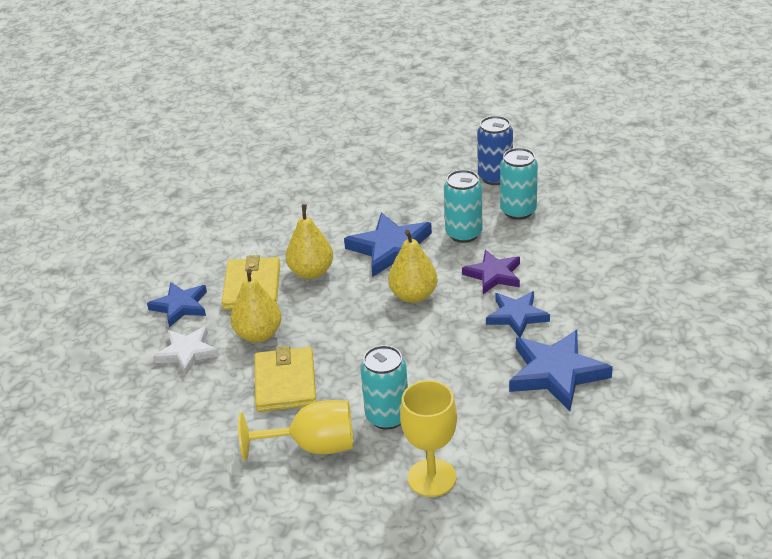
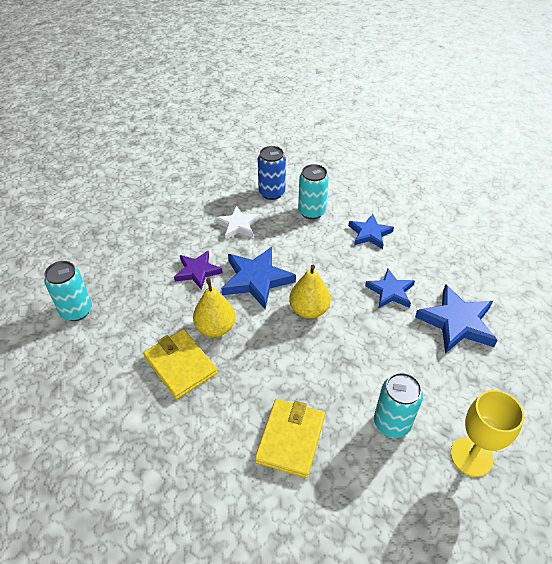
camera: 40 degrees left, 10 degrees up
(180, 306) = (134, 416): blue star -> blue star (369, 234)
(187, 352) = (183, 458): white star -> white star (238, 225)
(258, 334) = (227, 406): yellow pear -> none
(285, 383) = (290, 438): yellow wallet -> yellow wallet turned 60 degrees clockwise
(313, 446) = (367, 485): yellow goblet -> none
(464, 234) = (294, 244): turquoise can -> turquoise can (76, 311)
(493, 275) = (344, 267): purple star -> purple star (197, 271)

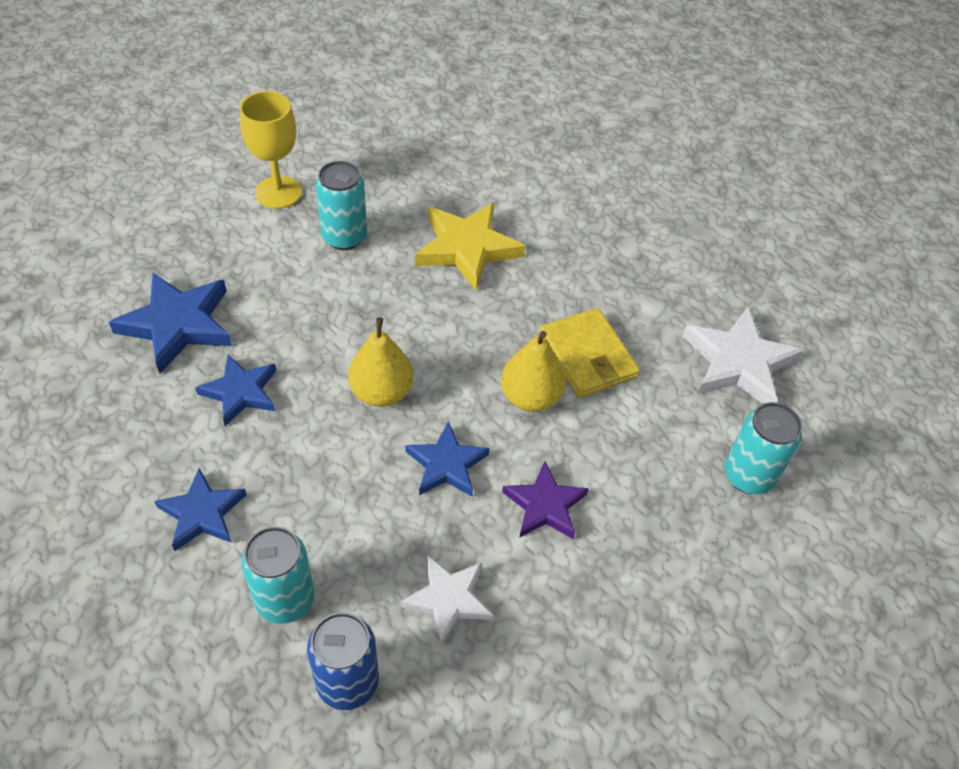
camera: 170 degrees left, 5 degrees up
(68, 386) = (738, 363): none -> white star
(256, 279) = (447, 464): blue star -> blue star, size x0.65
(290, 438) = (467, 248): yellow wallet -> yellow star

